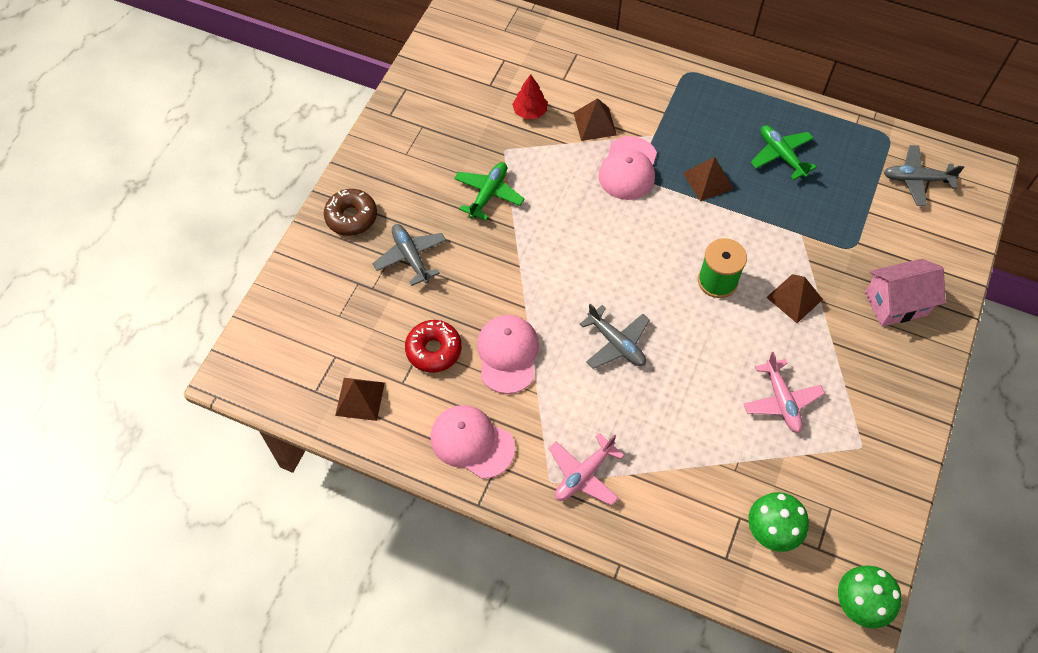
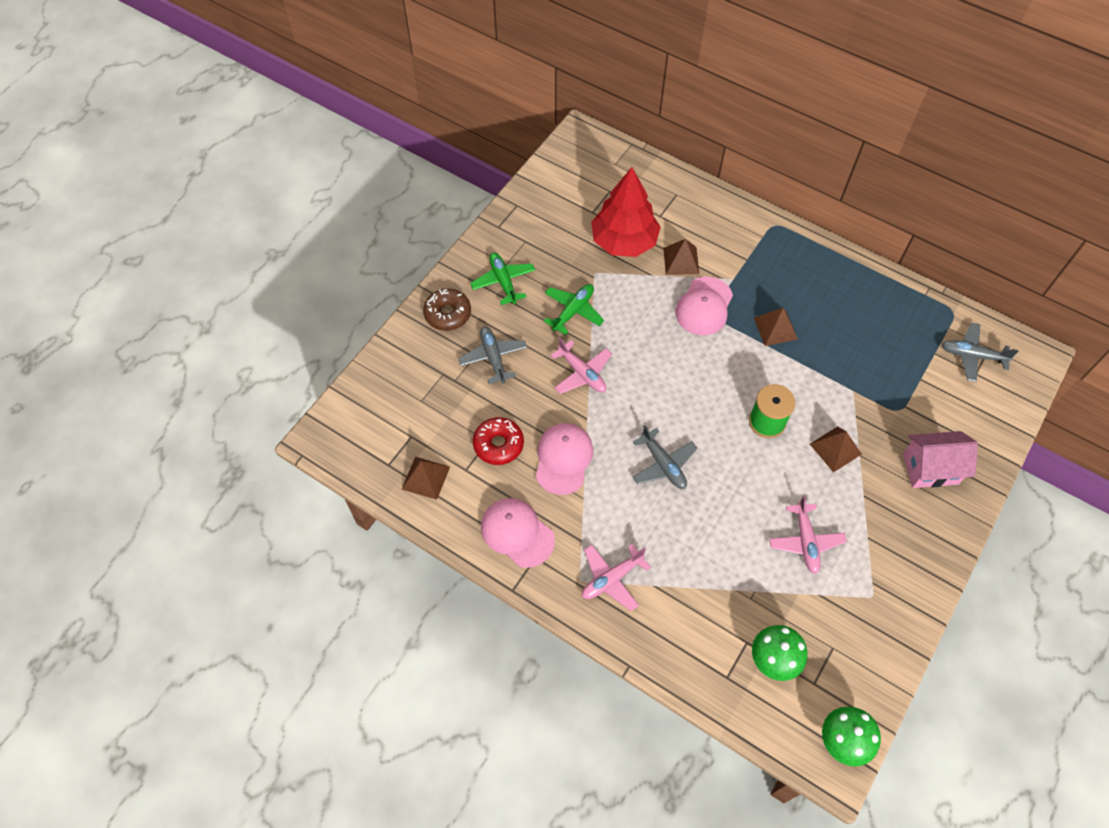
camera: 10 degrees right, 0 degrees up
(510, 259) = (582, 373): none -> pink plane
(530, 112) = (624, 242): red tree -> red tree, size x2.12
(781, 155) = (848, 315): green plane -> green plane (503, 282)

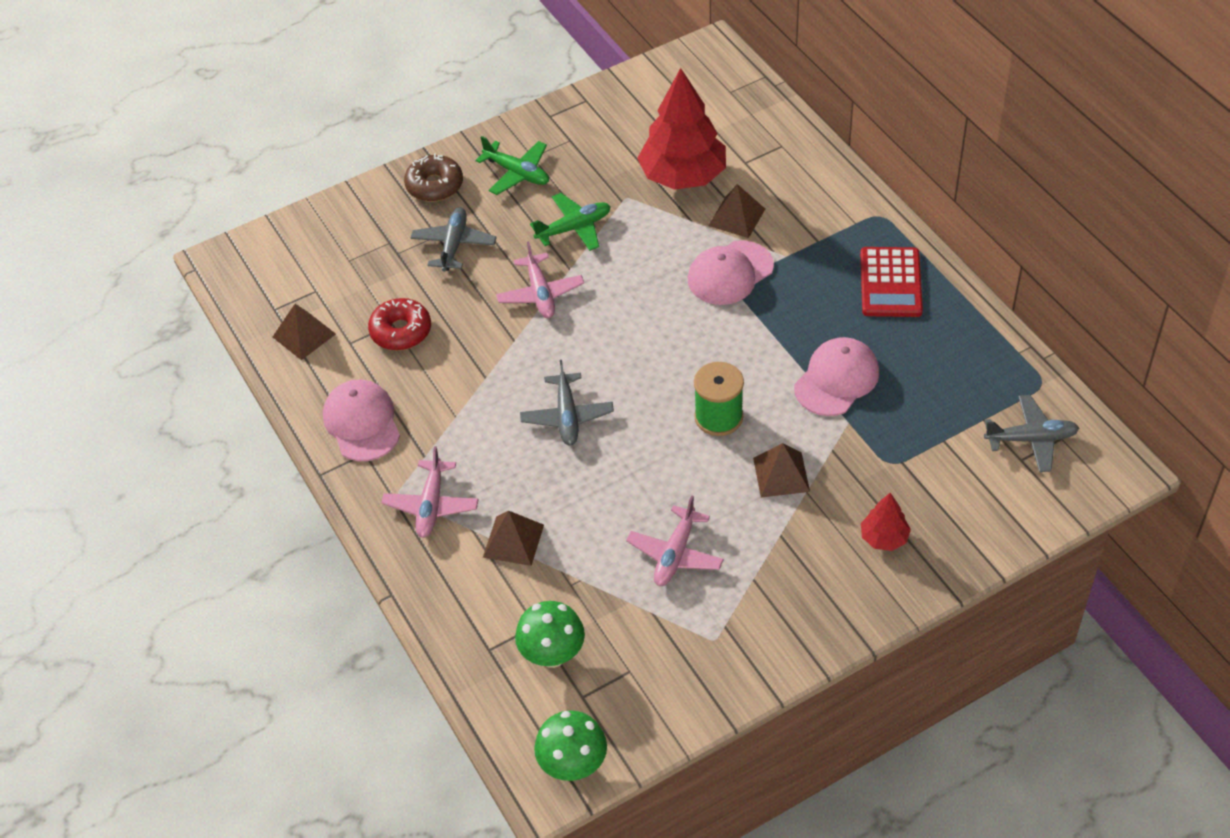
camera: 30 degrees right, 10 degrees down
(503, 282) = (517, 173): green plane -> green plane turned 120 degrees clockwise
(563, 459) = (460, 370): pink cap -> pink cap (836, 379)
(612, 579) = (431, 505): pink plane -> pink plane turned 75 degrees counterclockwise
(775, 328) = (800, 324): brown pyramid -> brown pyramid (513, 540)
(813, 273) = (890, 283): none -> red calculator
(930, 468) = (884, 538): pink house -> red tree
(972, 356) = (1031, 439): grey plane -> grey plane turned 135 degrees clockwise

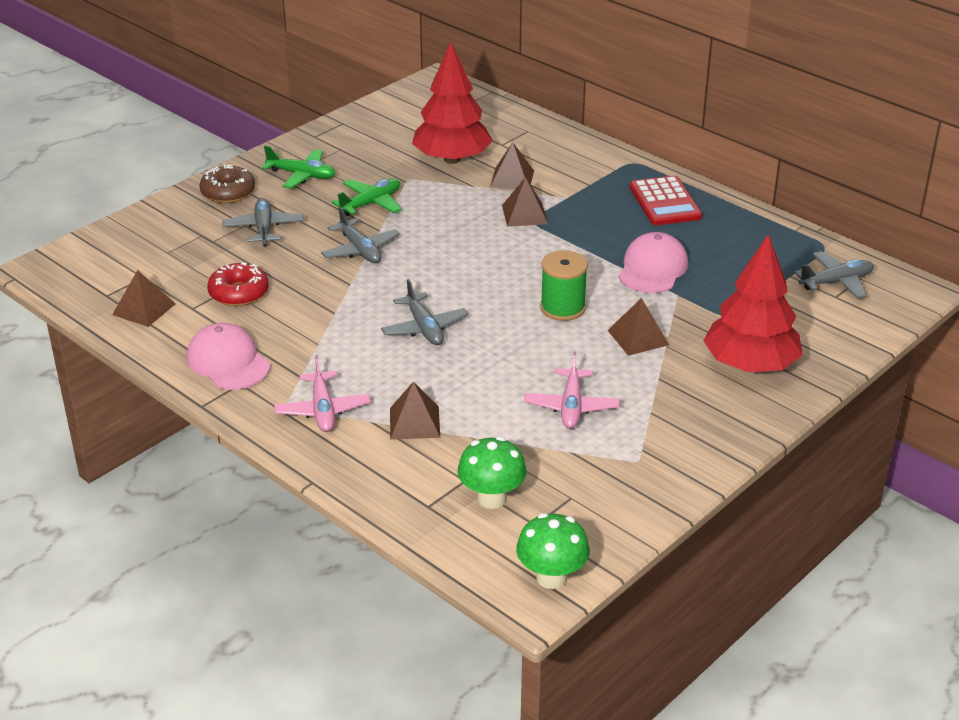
camera: 20 degrees left, 15 degrees down
(540, 293) = (360, 250): pink plane -> grey plane
(730, 273) = (524, 214): pink cap -> brown pyramid
(884, 538) = (750, 365): red tree -> red tree, size x2.12

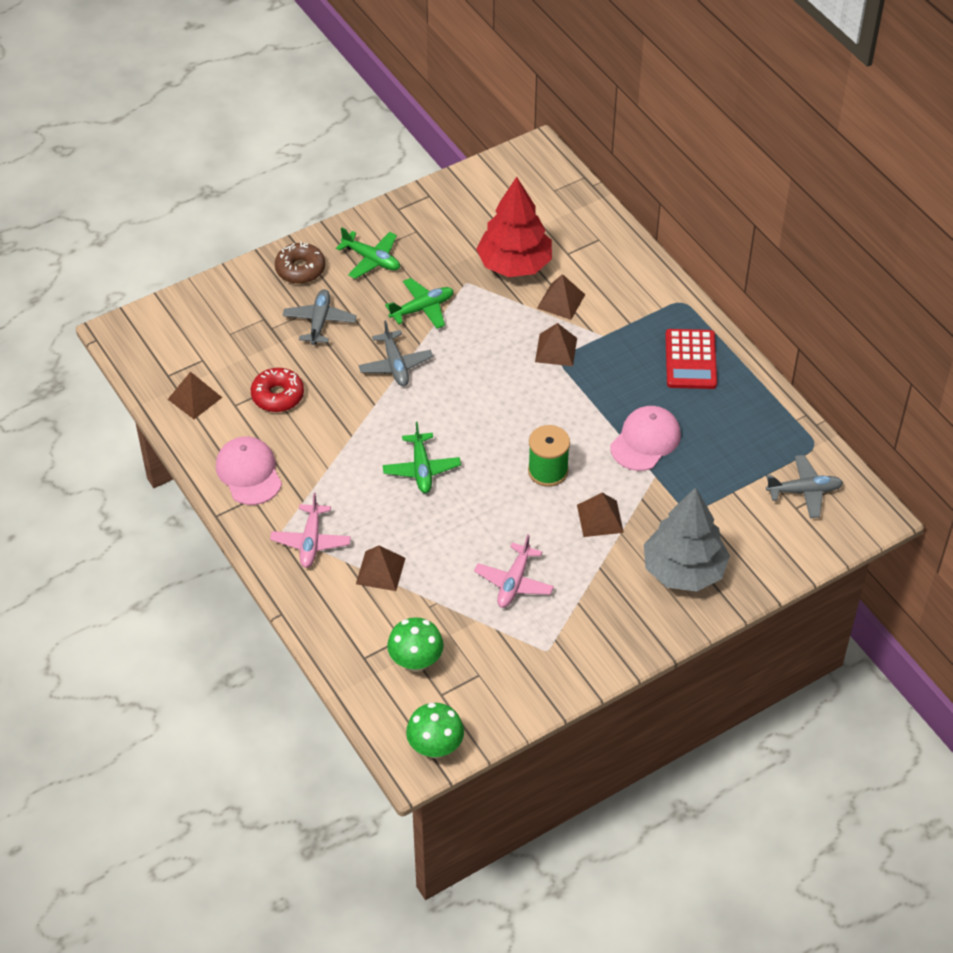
camera: 15 degrees right, 15 degrees up
(424, 328) = (421, 469): grey plane -> green plane
(750, 365) = (684, 570): red tree -> grey tree

